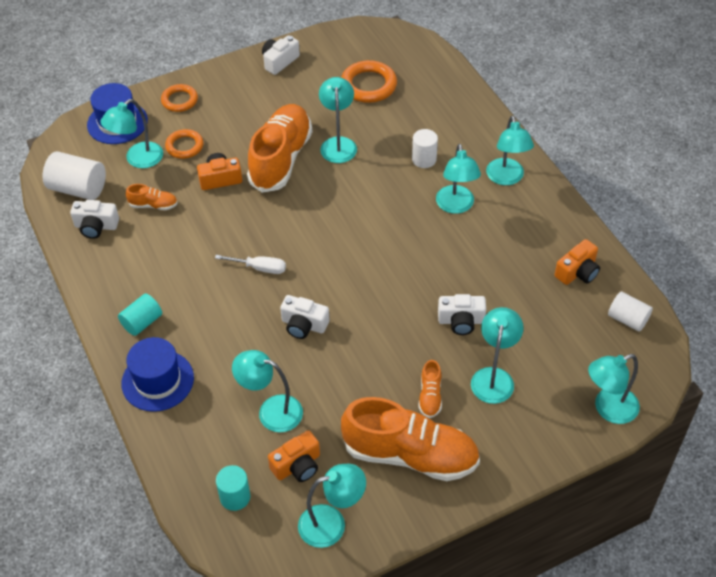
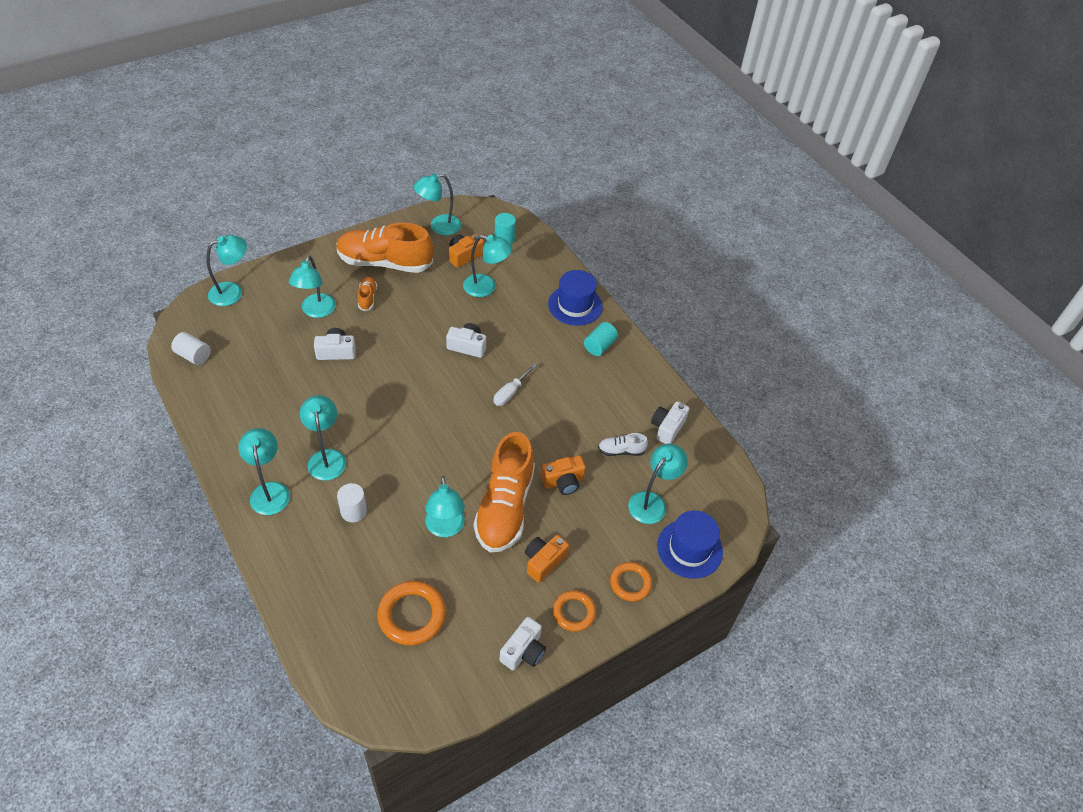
camera: 170 degrees right, 0 degrees up
(78, 188) = (699, 467): white cylinder -> none
(96, 226) = (667, 428): white camera -> white camera turned 60 degrees counterclockwise
(153, 205) = (621, 451): orange shoe -> white shoe
(184, 146) = (608, 520): orange ring -> orange ring (574, 612)
(259, 268) = (510, 392): white screwdriver -> white screwdriver turned 60 degrees counterclockwise
(577, 272) = (224, 395): orange camera -> orange camera (544, 561)

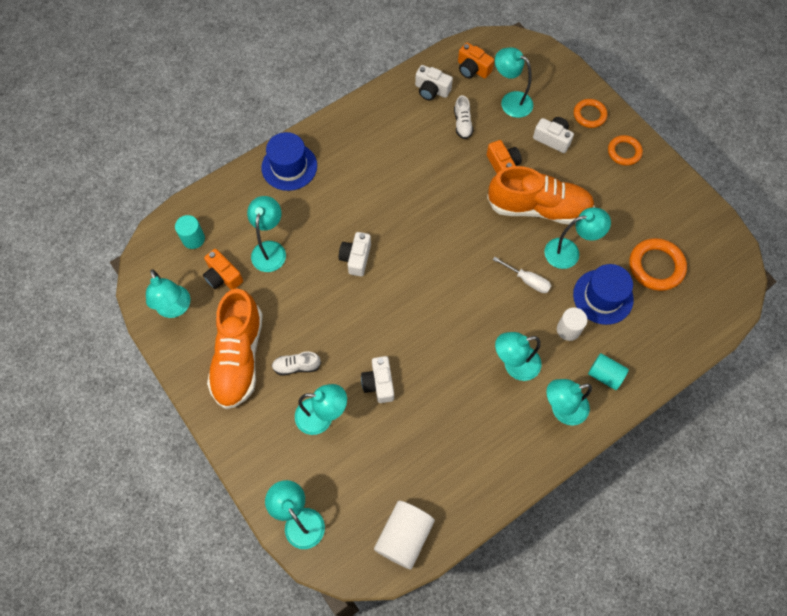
camera: 90 degrees left, 15 degrees up
(193, 356) = (404, 537): white cylinder -> white cylinder, size x1.55
(367, 298) = (296, 366): orange shoe -> white shoe
(510, 392) = (410, 214): white screwdriver -> white screwdriver (527, 280)
(523, 651) = (665, 184): white camera -> white camera (552, 139)
(544, 561) = (584, 175): orange camera -> orange camera (472, 69)
(599, 346) = (342, 144): turquoise cylinder -> turquoise cylinder (605, 375)
(689, 549) = (549, 76): blue hat -> blue hat (603, 296)

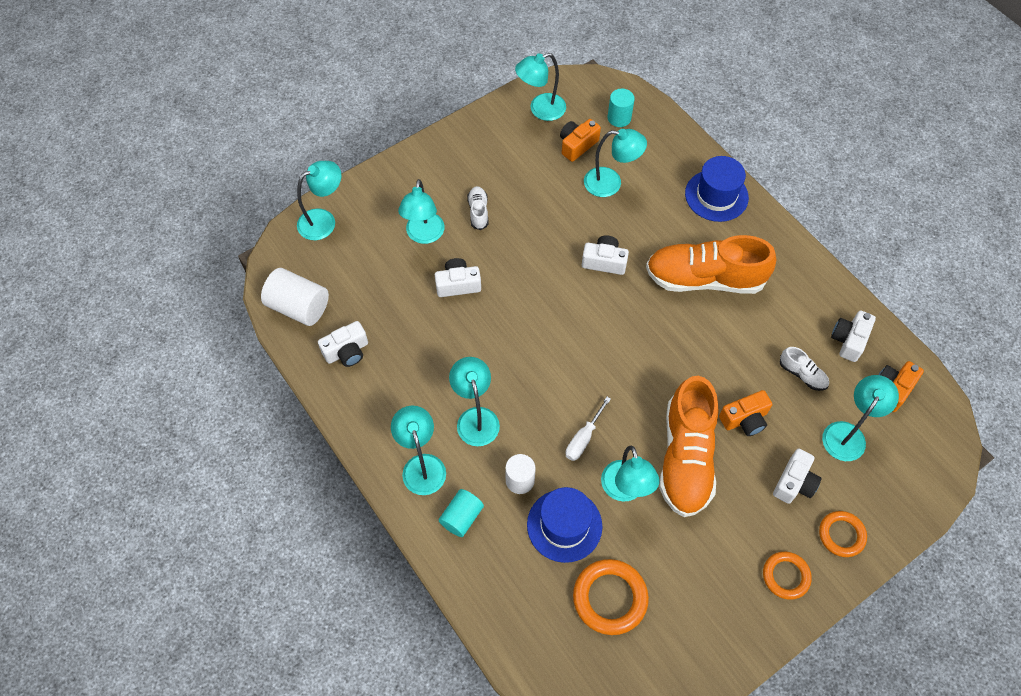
camera: 90 degrees right, 5 degrees down
(239, 357) = (488, 164): orange shoe -> orange shoe (704, 279)
(453, 484) = (347, 351): none -> white camera
(462, 124) = (802, 374): white shoe -> white shoe turned 135 degrees counterclockwise

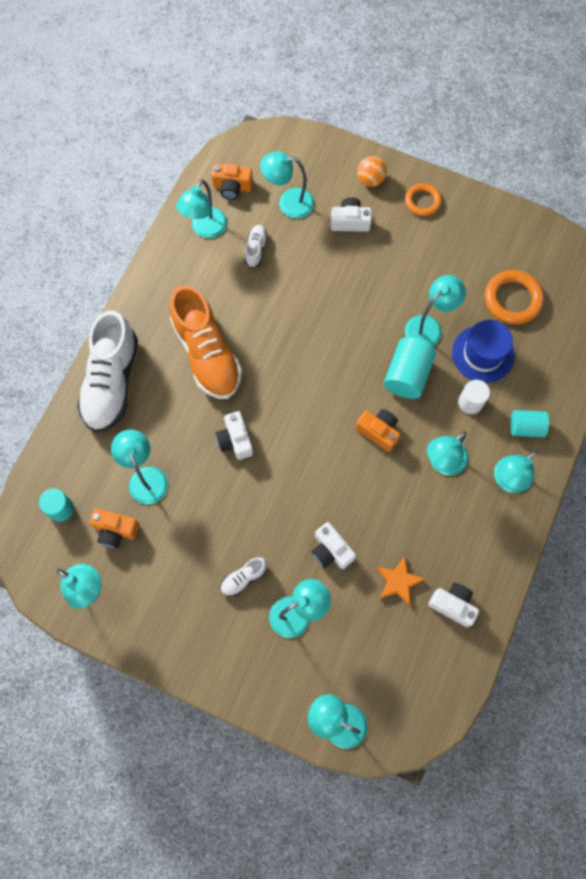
camera: 120 degrees left, 10 degrees up
(299, 307) = (439, 679): white cylinder -> none
(396, 321) = (398, 581): none -> orange star
(583, 438) = (407, 375): white screwdriver -> turquoise cylinder
(686, 457) = (376, 298): orange shoe -> none
(716, 195) = (111, 382): blue hat -> white shoe
(744, 419) = (319, 273): orange camera -> orange camera (378, 432)
(841, 535) = (370, 180): orange ring -> orange ball
(849, 340) = (205, 229): white camera -> turquoise lamp

